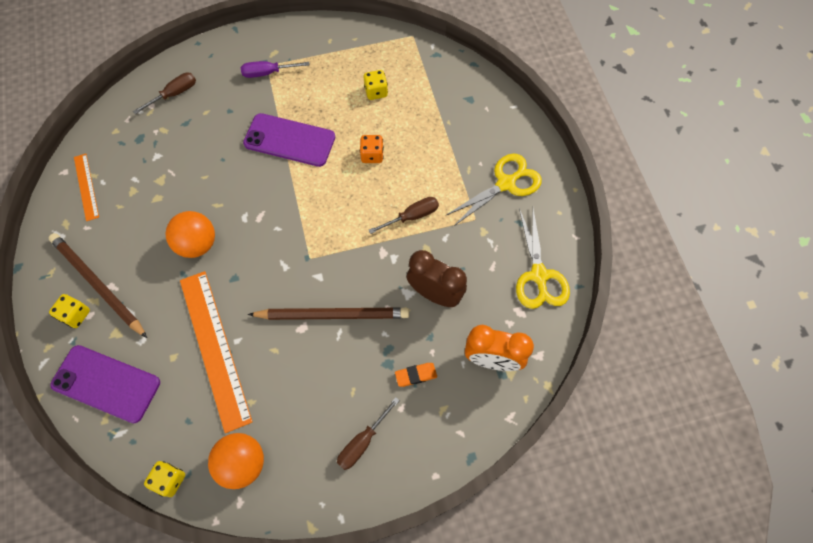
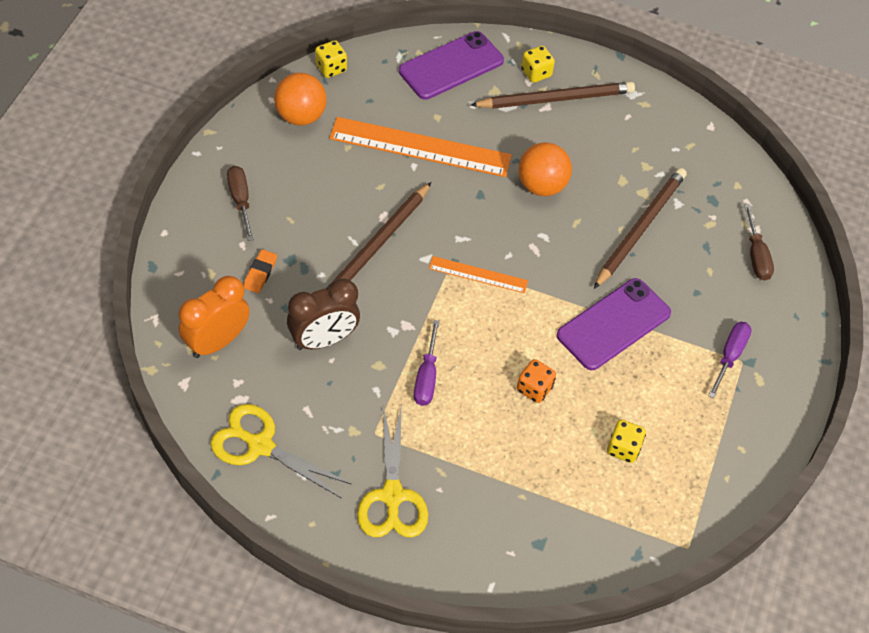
camera: 120 degrees right, 10 degrees down
(86, 186) = (678, 134): orange ruler -> orange ruler (478, 274)
(196, 166) = (640, 228): none -> brown pencil
(412, 216) = (426, 376): brown screwdriver -> purple screwdriver

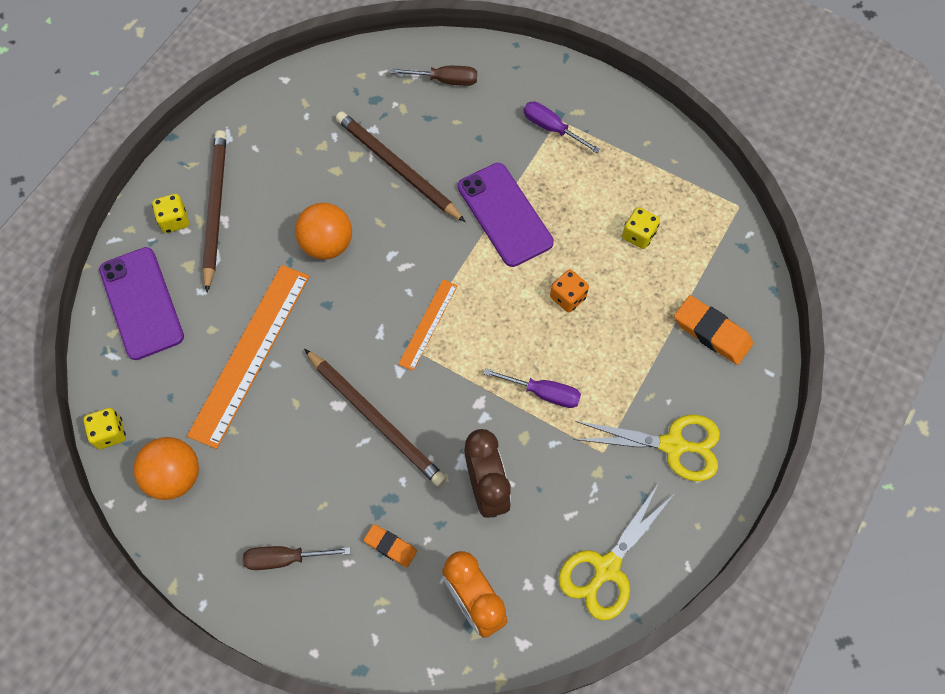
camera: 75 degrees left, 10 degrees up
(525, 526) = (712, 332): none -> orange eraser

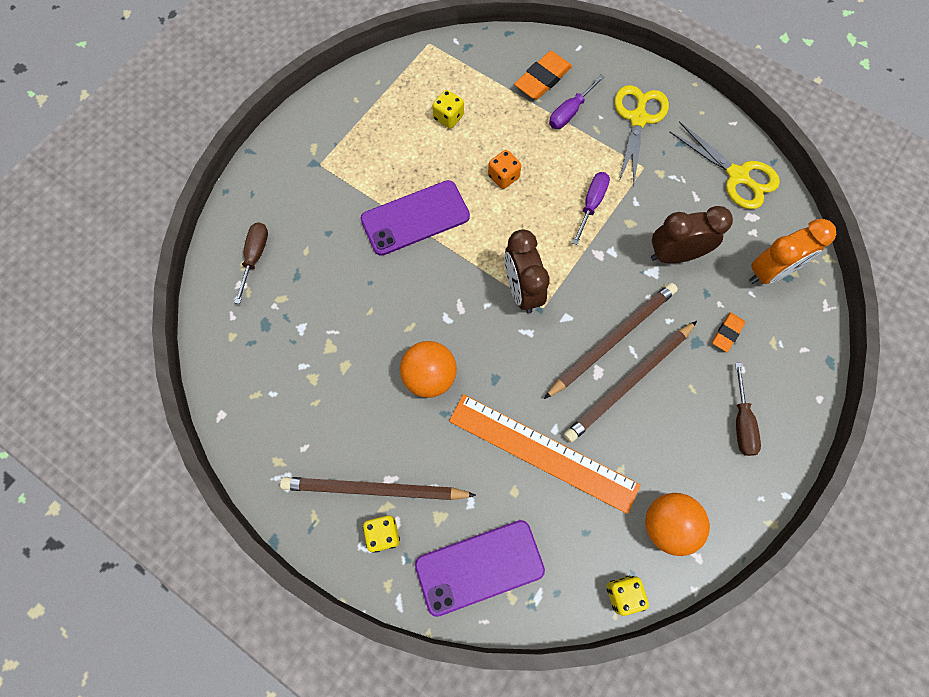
camera: 85 degrees left, 5 degrees up
(397, 168) = (351, 307): brown pencil -> brown pencil (629, 383)
(428, 324) = (521, 290): orange ruler -> brown clock
(552, 128) = (328, 170): purple screwdriver -> purple screwdriver (570, 112)

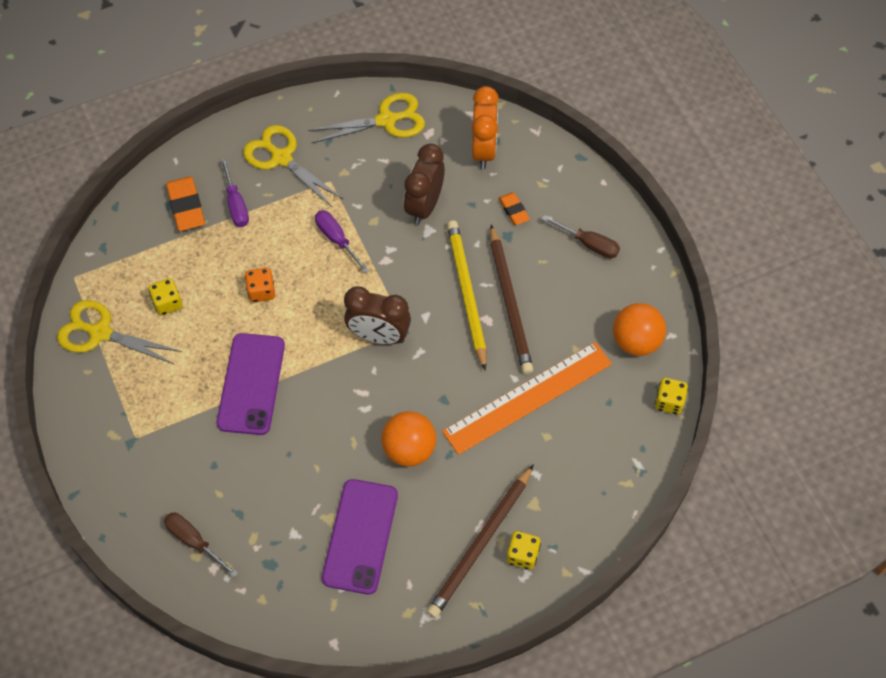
camera: 60 degrees left, 10 degrees down
(393, 88) = (100, 333): none -> yellow scissors
(479, 567) = (591, 494): purple phone -> purple phone (360, 536)
(612, 339) = (466, 293): brown pencil -> yellow pencil

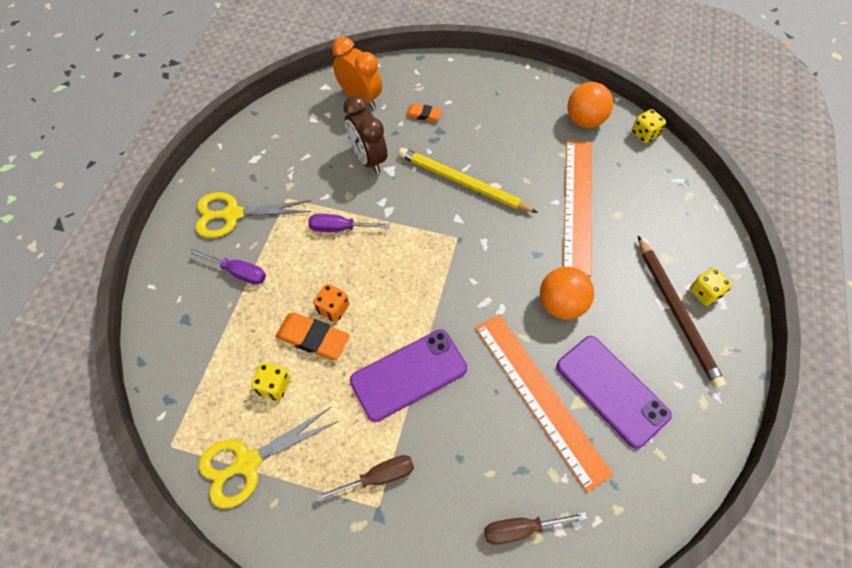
camera: 50 degrees left, 0 degrees up
(186, 206) = (201, 308): orange eraser -> orange eraser (313, 338)
(251, 384) = (409, 375): purple phone -> purple phone turned 75 degrees counterclockwise
(310, 487) = (540, 397): none -> orange ruler
(379, 336) = (447, 258): brown clock -> none
(386, 120) = (276, 133): yellow scissors -> none
(510, 302) = (493, 164): brown pencil -> none
(588, 244) = (489, 95): brown screwdriver -> brown screwdriver (378, 477)

